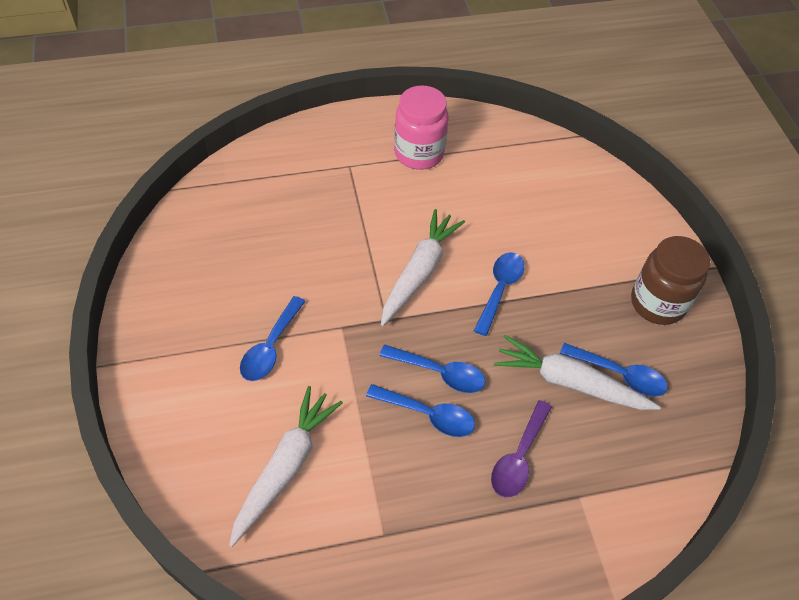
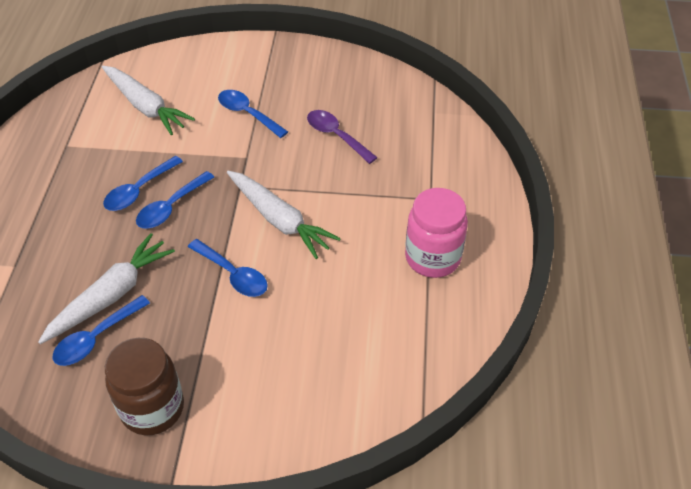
camera: 110 degrees right, 5 degrees down
(519, 457) = (69, 236): purple spoon -> purple spoon (336, 136)

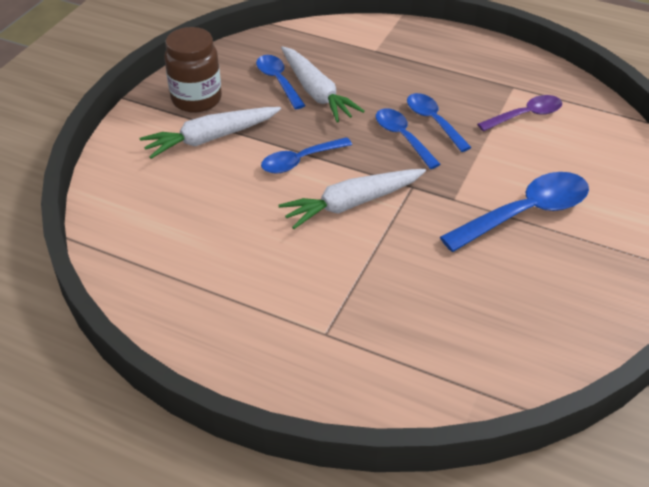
camera: 110 degrees right, 5 degrees down
(145, 106) = (558, 141): white carrot -> white carrot (211, 138)
(247, 114) = (525, 213): blue spoon -> blue spoon, size x1.61
(336, 136) = (463, 278): purple spoon -> purple spoon (526, 115)
(432, 257) = (241, 306): pink jar -> none

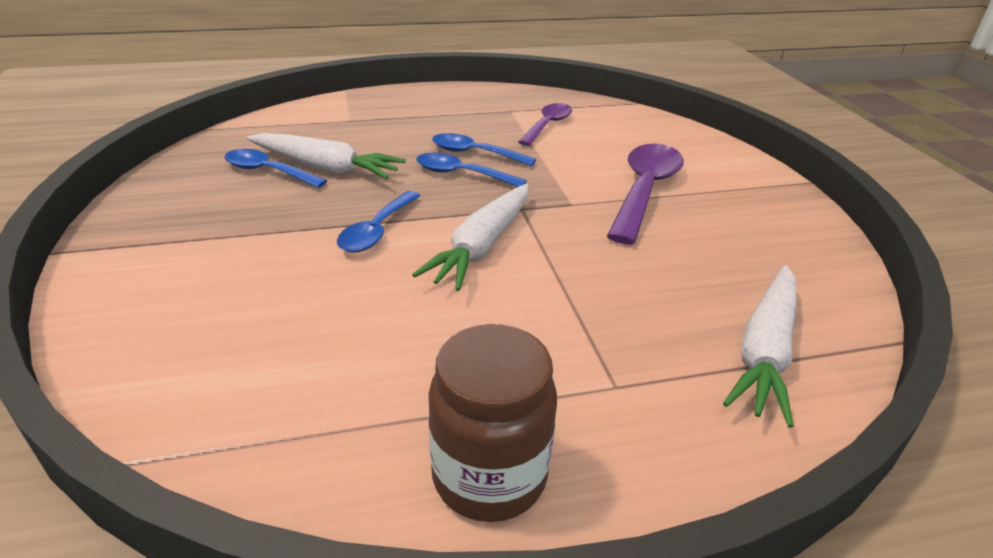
camera: 40 degrees left, 10 degrees down
(196, 99) = (174, 219): brown jar -> brown jar (489, 476)
(211, 138) = (236, 250): white carrot -> white carrot (765, 351)
(525, 213) = (644, 190): blue spoon -> purple spoon

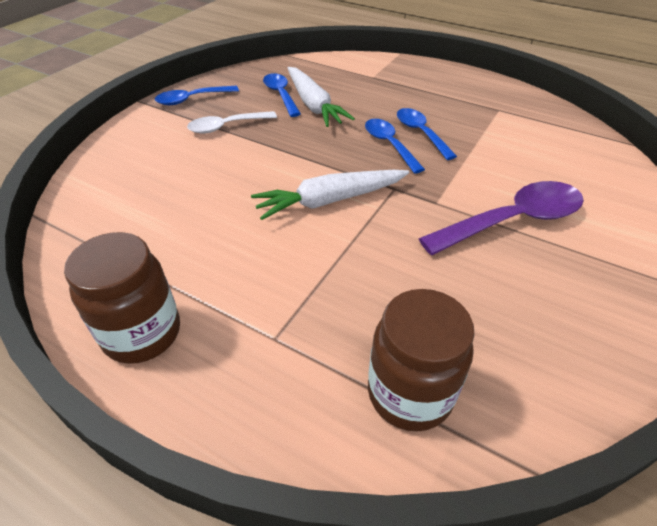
camera: 45 degrees right, 10 degrees up
(249, 229) = (226, 127): none -> white spoon
(377, 231) = (285, 159): blue spoon -> blue spoon (192, 99)
(547, 125) = (511, 133): purple spoon -> none
(765, 351) = (410, 393): white carrot -> brown jar

